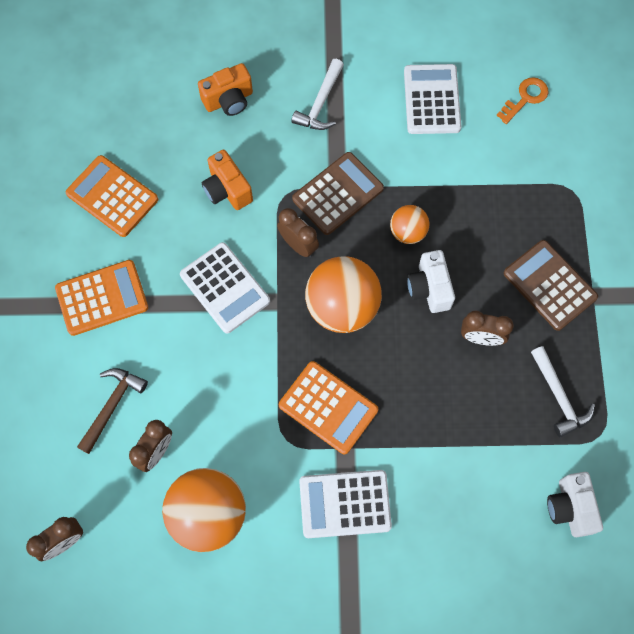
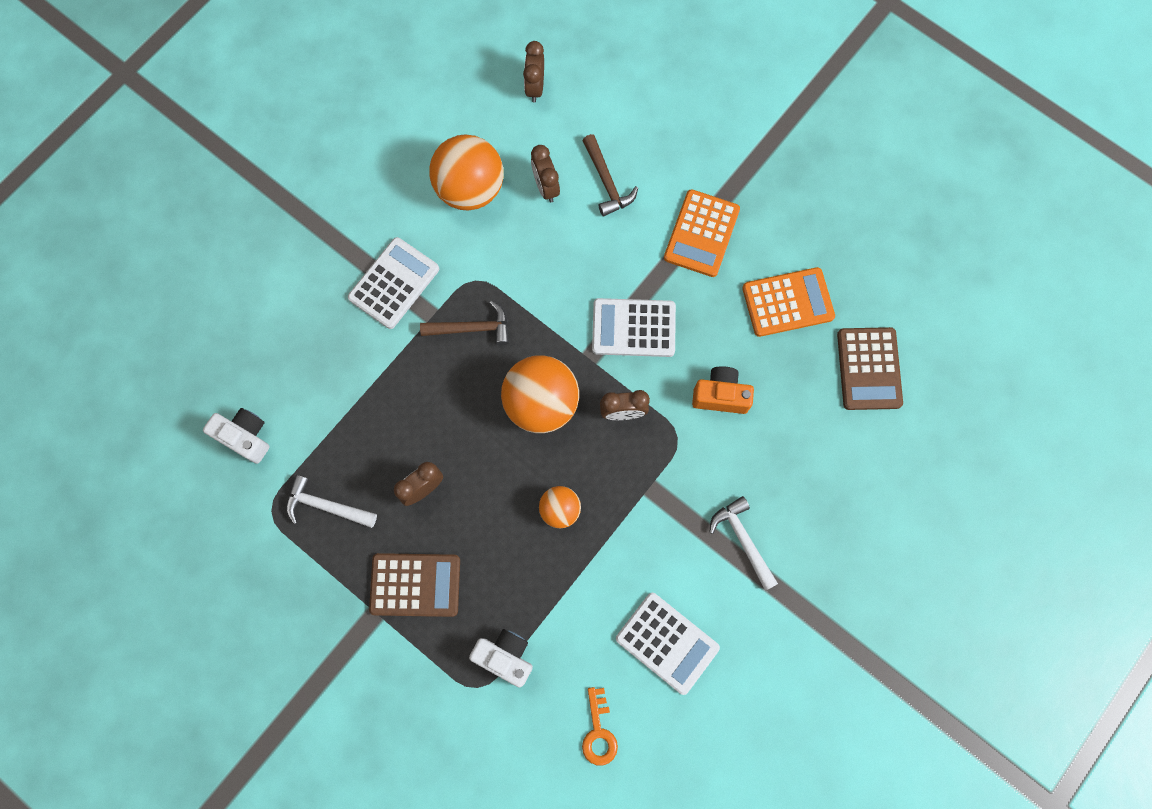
camera: 130 degrees right, 5 degrees up
(229, 100) = (809, 463): orange camera -> none
(328, 407) = (472, 328): orange calculator -> brown hammer
(338, 194) = (642, 482): brown calculator -> brown calculator (869, 369)
(429, 288) = (498, 484): white camera -> white camera (505, 656)

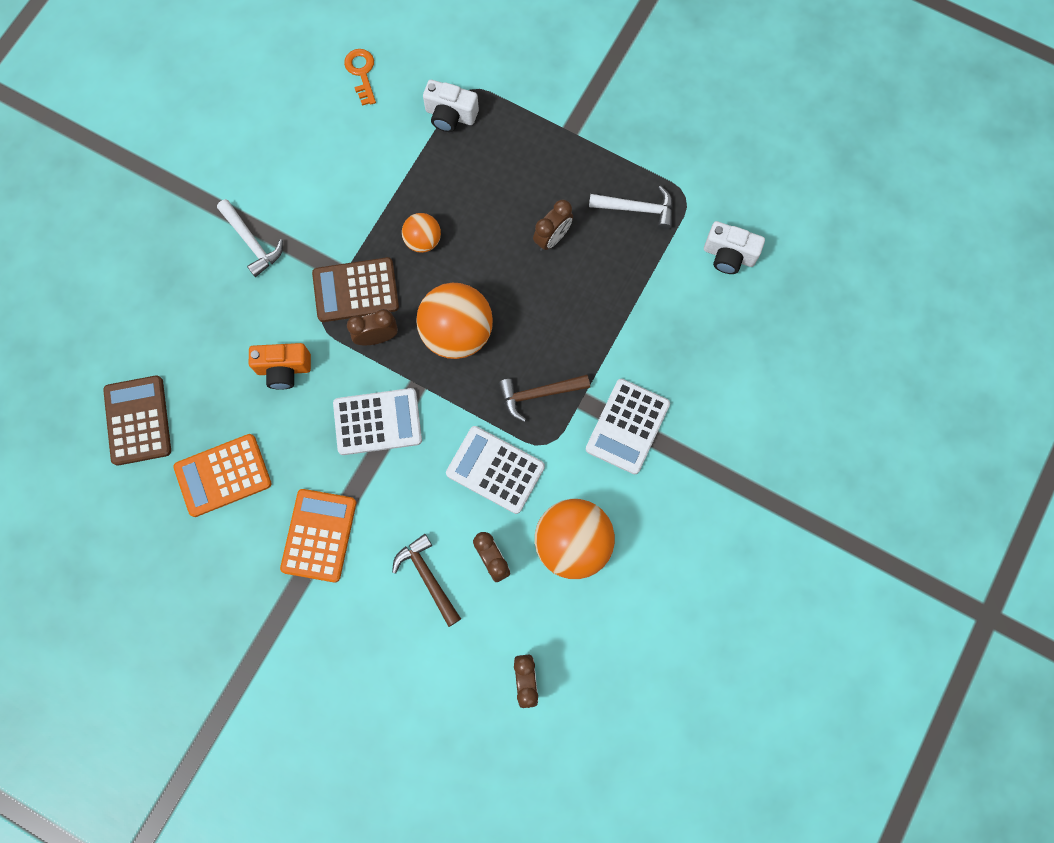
camera: 170 degrees right, 0 degrees up
(415, 585) = (540, 158): brown calculator -> brown calculator (355, 290)
(667, 643) = (312, 148): white calculator -> white calculator (495, 470)

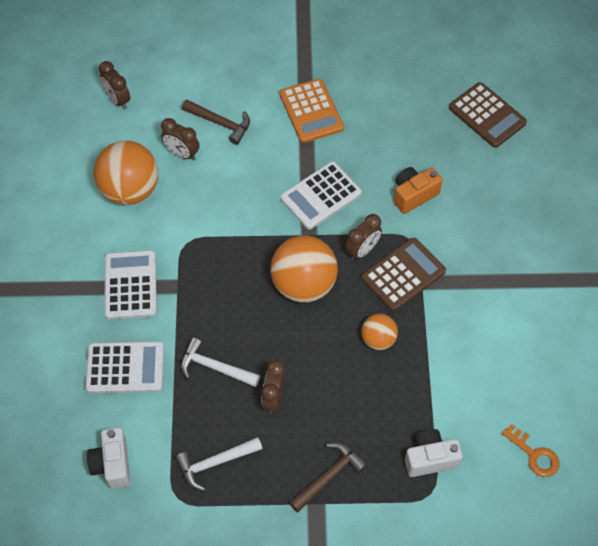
camera: 150 degrees right, 15 degrees down
(223, 475) = (402, 113): orange calculator -> none
(252, 242) = (509, 268): white hammer -> white hammer (214, 367)
(495, 470) = (214, 208): white calculator -> white calculator (125, 368)
(538, 394) = (213, 273): brown hammer -> brown hammer (329, 476)
(729, 255) = (112, 464): white camera -> white camera turned 90 degrees counterclockwise

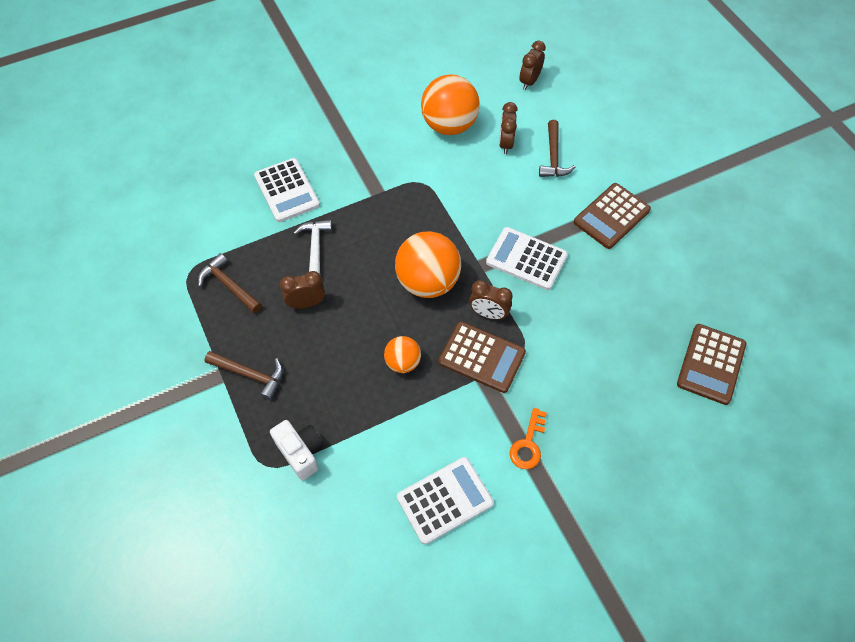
camera: 65 degrees right, 0 degrees up
(112, 464) = (200, 218): white camera -> none
(130, 285) = (362, 163): white calculator -> white calculator (445, 500)
(215, 463) = (229, 285): white hammer -> brown hammer
(311, 111) = (611, 216): orange calculator -> brown calculator
(413, 195) = (574, 333): orange camera -> none
(534, 455) = (344, 548): orange key -> orange key (528, 444)

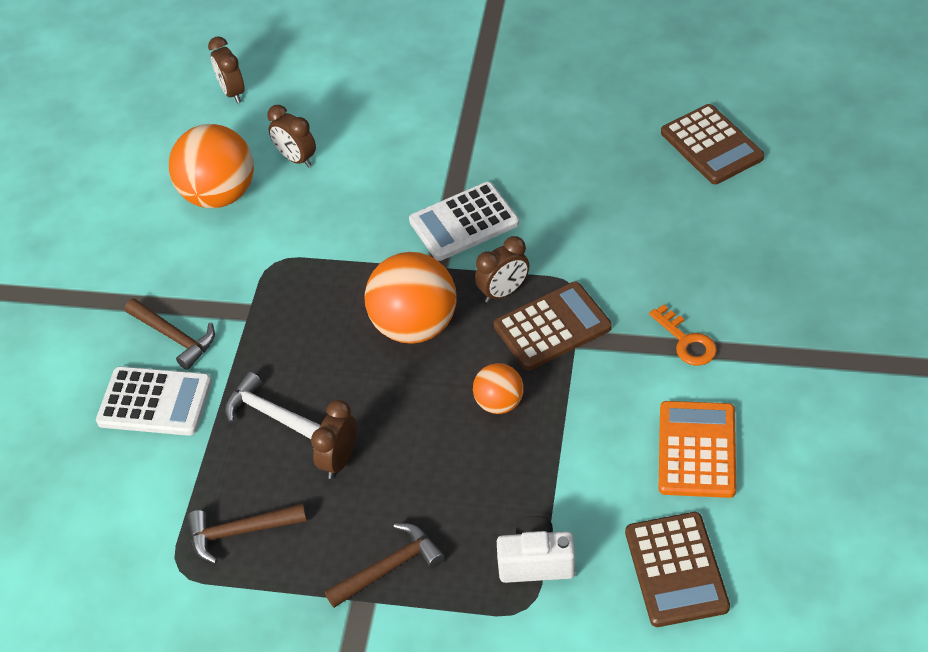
camera: 50 degrees left, 10 degrees down
(445, 500) = (697, 450): white calculator -> orange calculator
(553, 157) = (355, 128): brown hammer -> brown hammer (175, 337)
(611, 216) = (475, 123): brown calculator -> brown calculator (676, 570)

